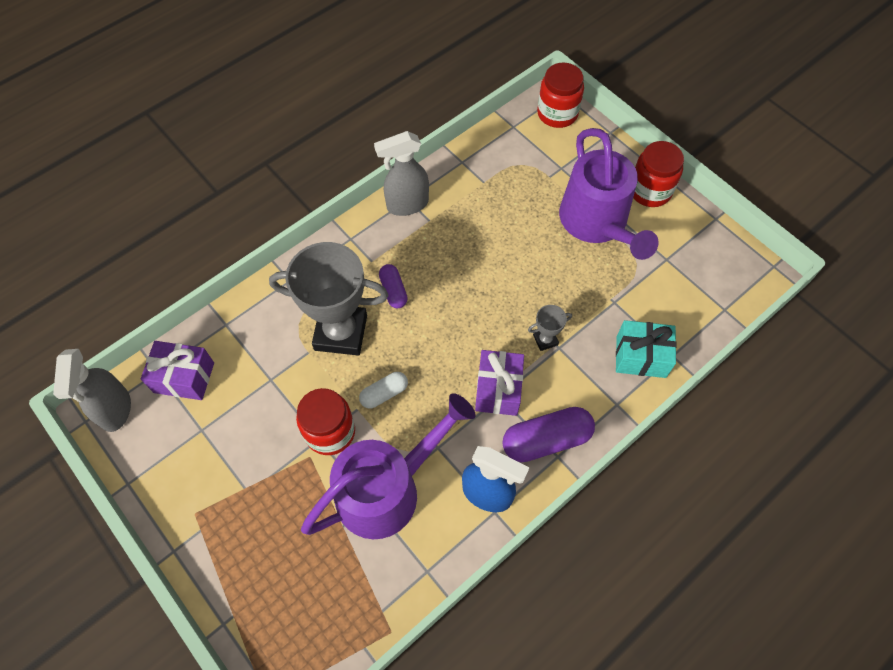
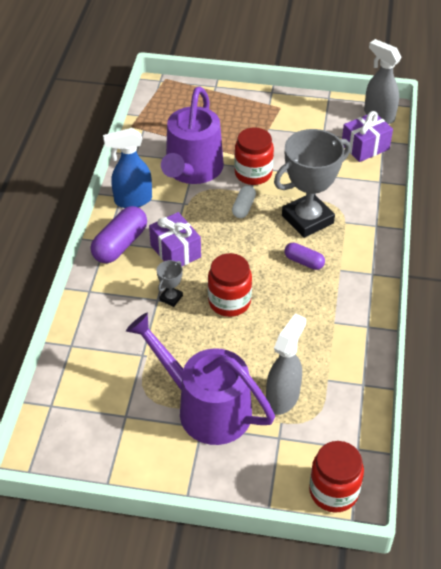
camera: 140 degrees right, 15 degrees down
(406, 205) = (363, 321): grey spray bottle -> grey spray bottle (283, 398)
(641, 356) = (94, 330): turquoise gift -> none
(650, 191) = (184, 469): red jar -> red jar (229, 302)

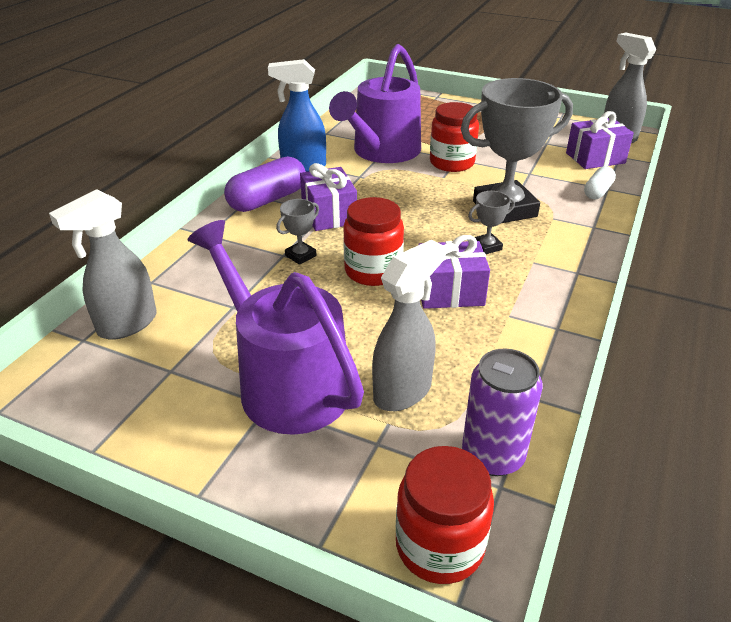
camera: 15 degrees right, 10 degrees down
(75, 387) = (126, 325): none -> grey spray bottle
(243, 207) = (429, 188): white capsule -> white capsule (597, 191)
(289, 310) = (449, 292): none -> purple gift
(304, 262) = (486, 247): purple capsule -> grey trophy
(349, 430) = (493, 456): none -> purple can

